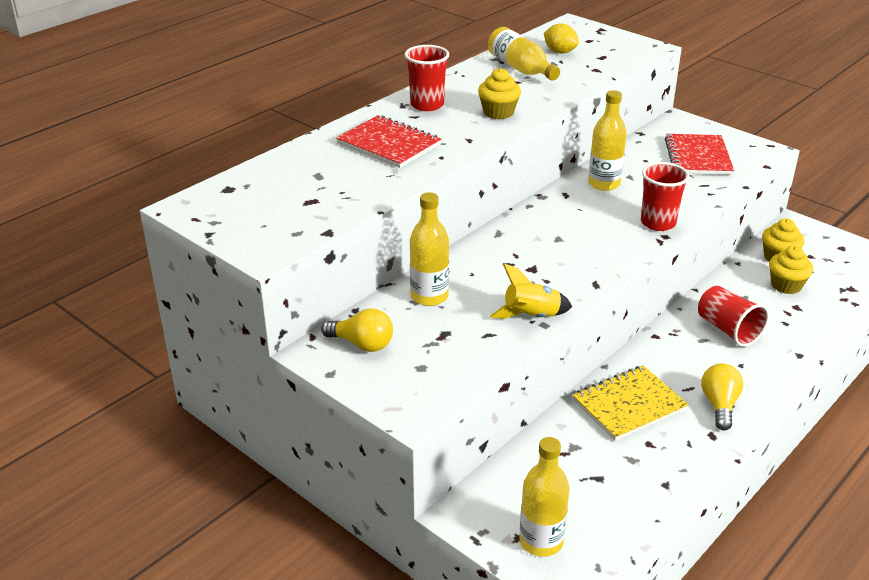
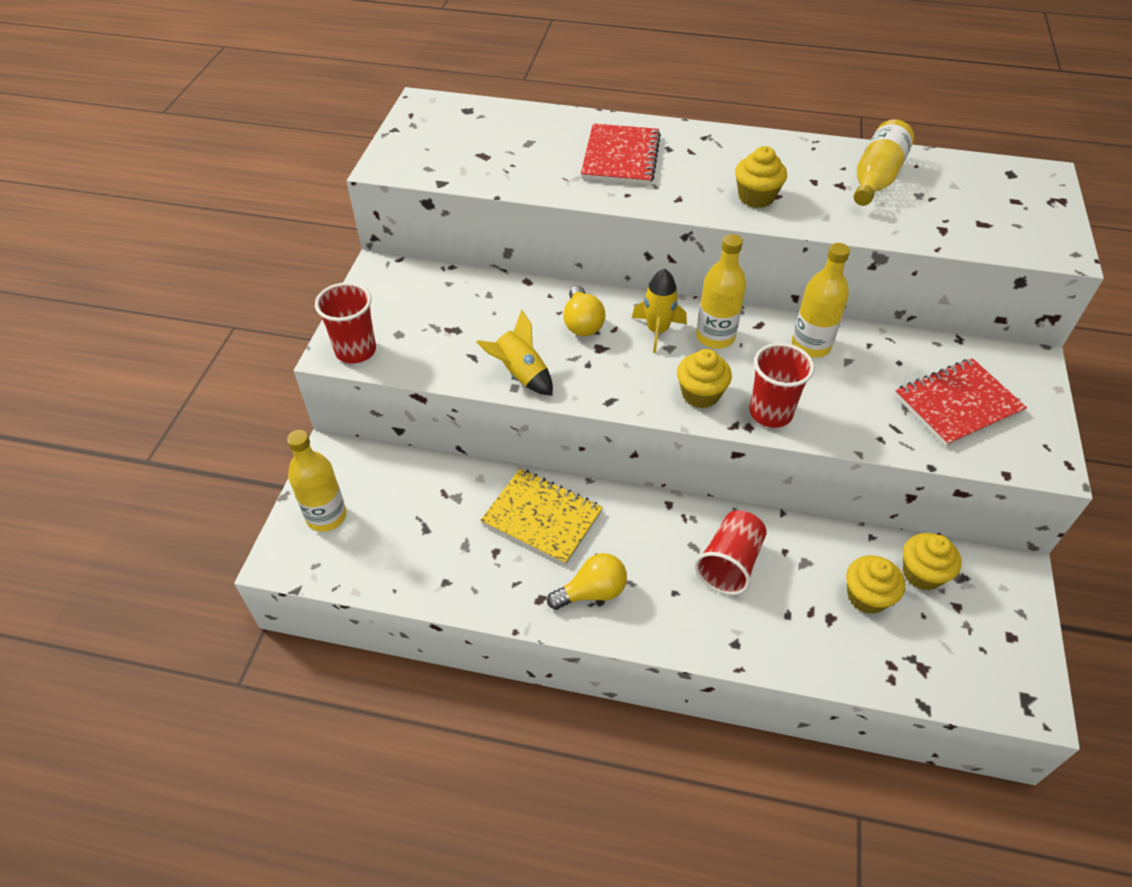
camera: 60 degrees right, 15 degrees up
(362, 344) = (407, 289): yellow light bulb -> yellow light bulb (582, 323)
(427, 105) = (722, 150): red cup -> red cup (355, 351)
(429, 296) = (503, 300): yellow bottle -> yellow bottle (715, 337)
(535, 237) = (657, 330): none -> yellow rocket
(560, 52) = (954, 190): yellow lemon -> none
(618, 243) = (700, 394): none -> yellow cupcake

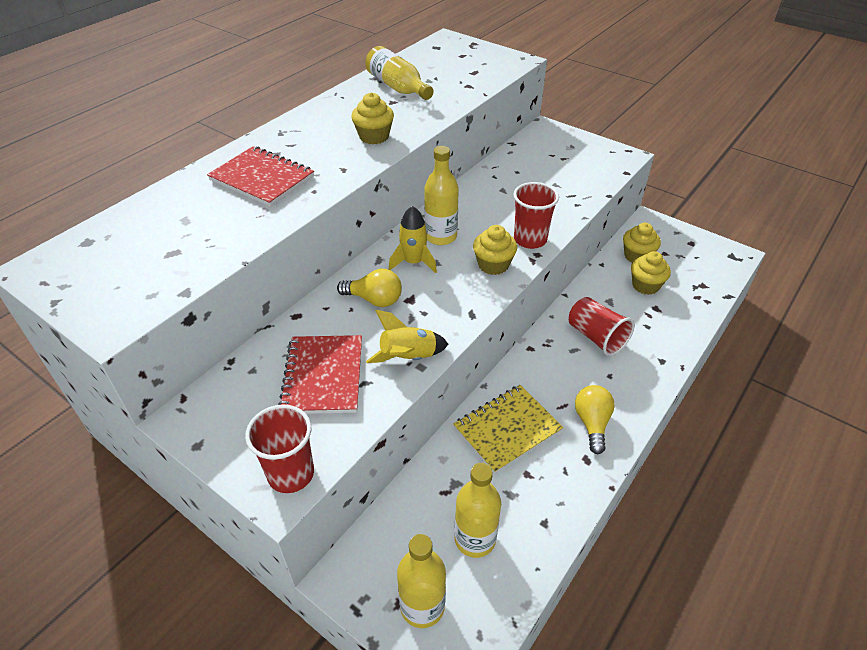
camera: 65 degrees left, 5 degrees down
(810, 346) = (479, 199): yellow bottle -> yellow bottle (475, 539)
(957, 404) = (564, 166): red notebook -> red notebook (323, 376)

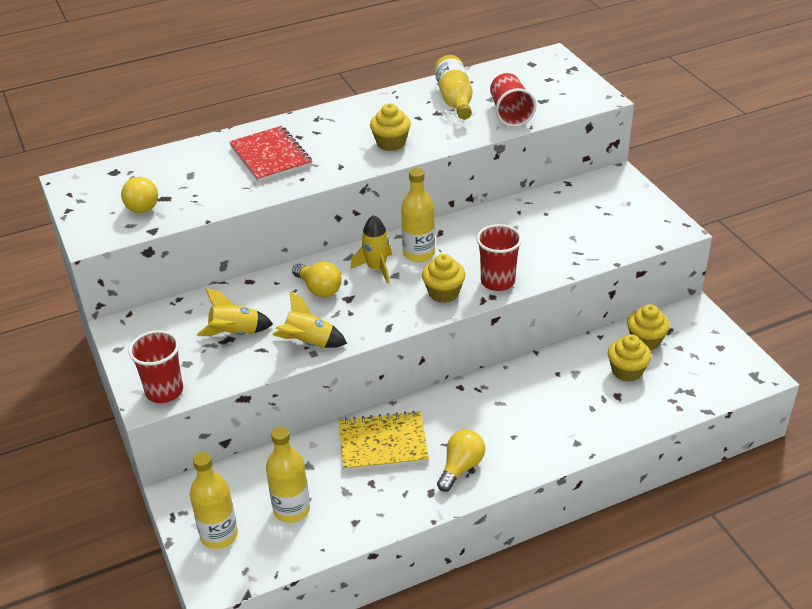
camera: 30 degrees right, 5 degrees down
(149, 267) = (141, 204): none -> yellow light bulb
(323, 376) = (235, 333): red notebook -> yellow rocket
(596, 337) = (531, 400): red cup -> red cup (510, 113)

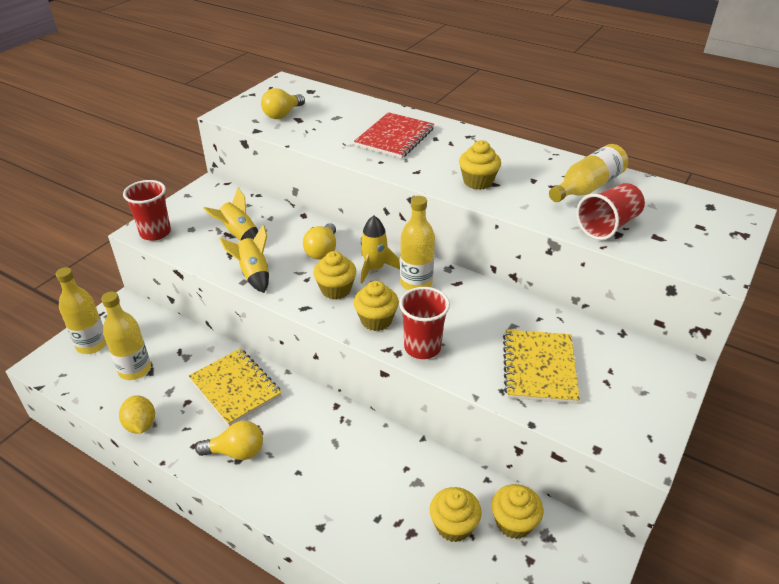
camera: 55 degrees right, 0 degrees up
(373, 524) = (141, 425): none -> yellow lemon
(382, 301) = (336, 289): none -> yellow cupcake
(568, 236) = (539, 368): none -> yellow notebook

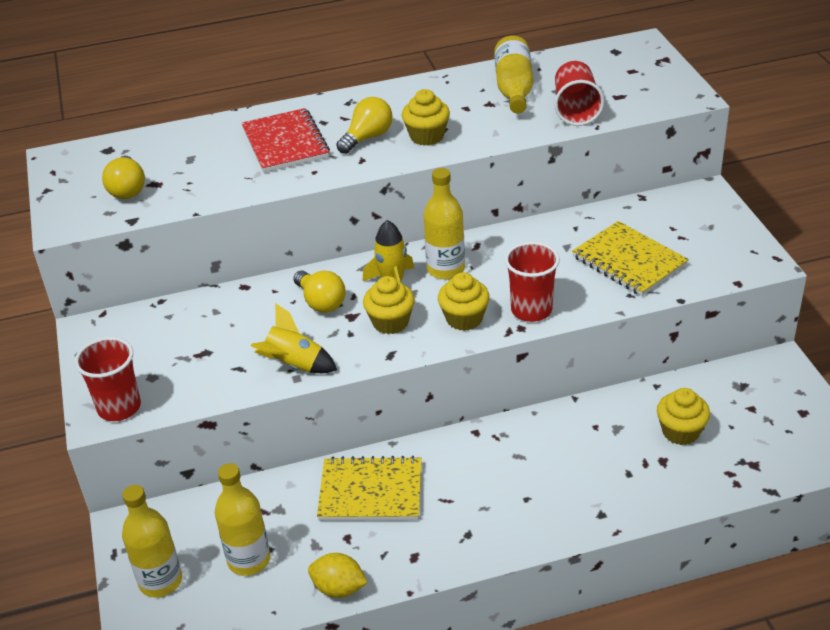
camera: 45 degrees left, 0 degrees up
(236, 452) = (456, 530): yellow light bulb -> yellow light bulb (367, 137)
(239, 235) = (214, 347): yellow rocket -> none
(514, 523) = (711, 396): yellow cupcake -> none

